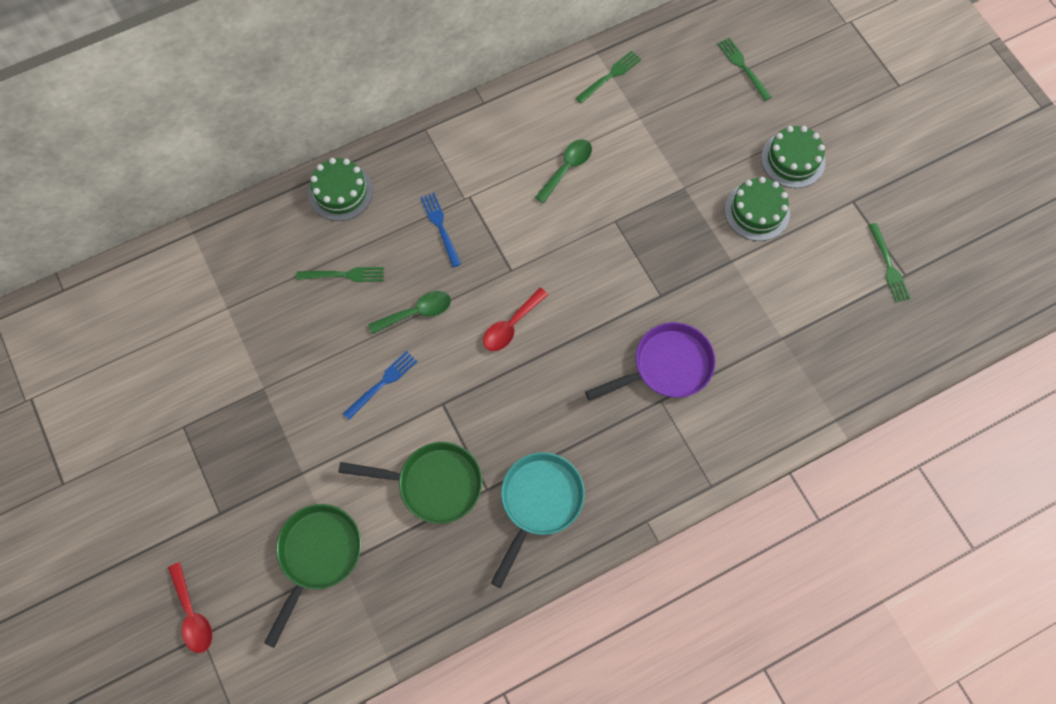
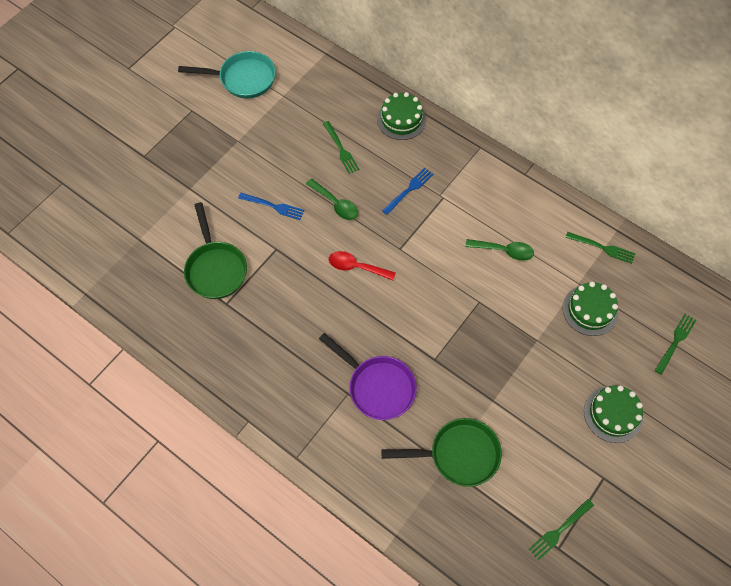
camera: 65 degrees right, 5 degrees down
(192, 614) = (73, 172): red spoon -> none
(317, 556) = (137, 222): green pan -> green pan (458, 455)
(539, 503) = (230, 341): turquoise pan -> turquoise pan (243, 79)
(757, 211) = (548, 403): green cake -> green cake (590, 310)

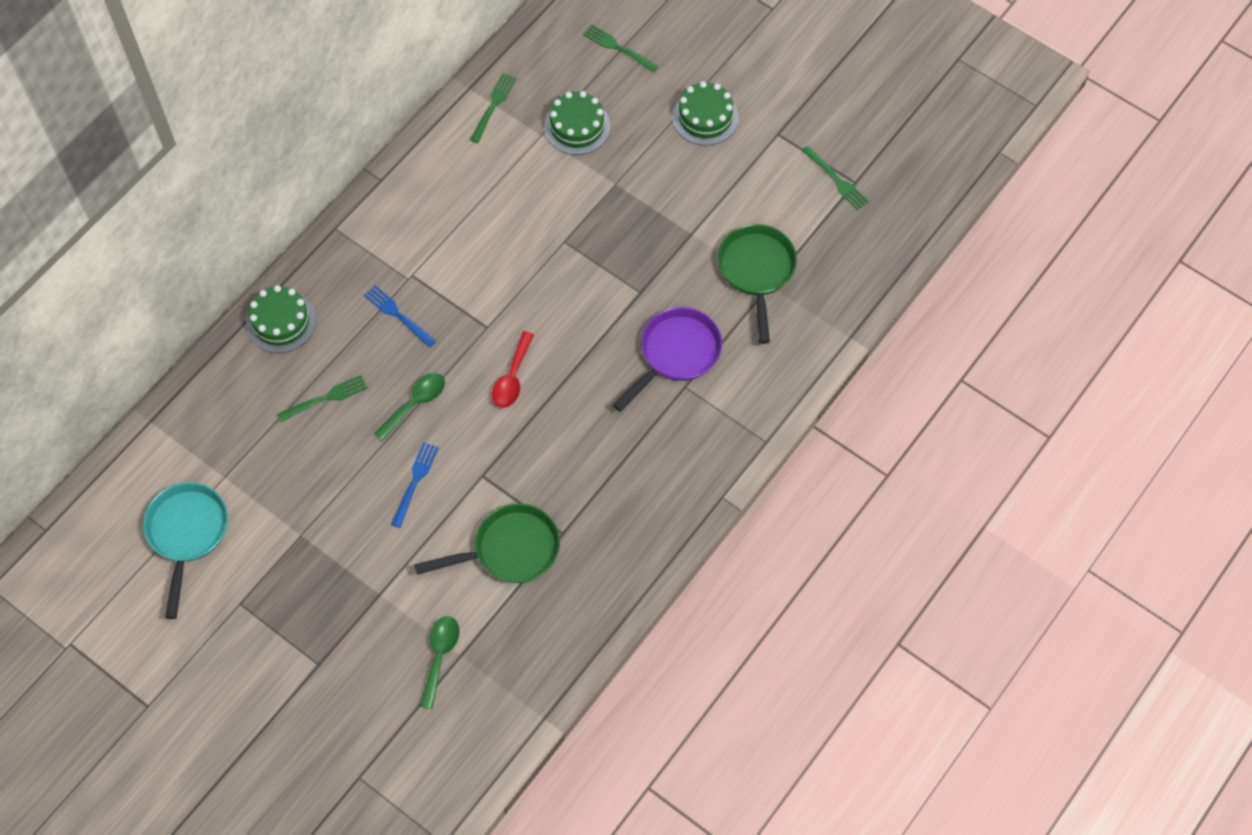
camera: 90 degrees left, 0 degrees up
(504, 251) = (494, 210): green spoon -> green spoon (440, 656)

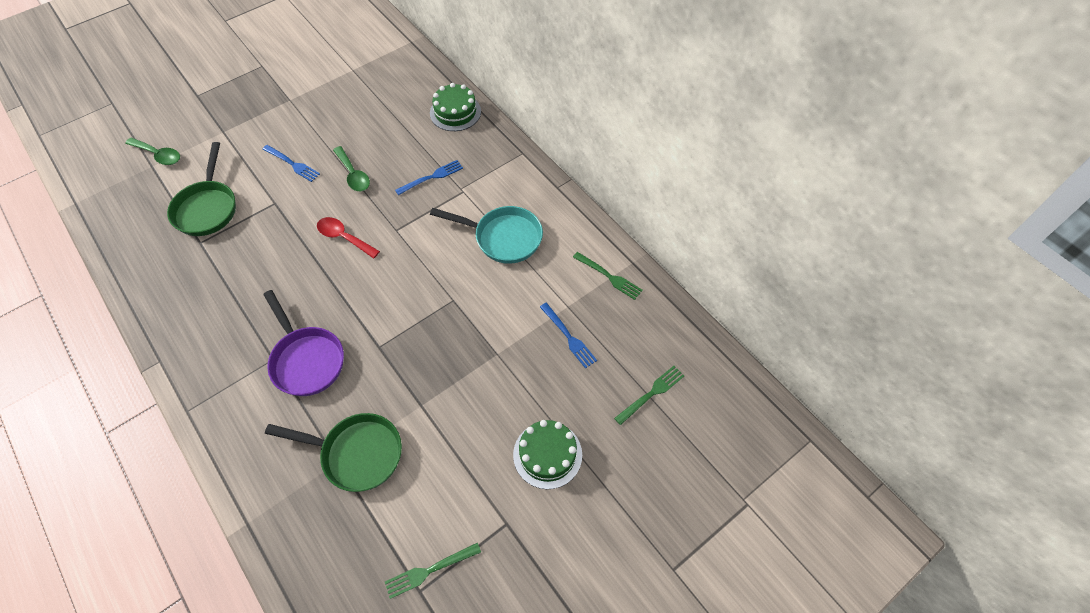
camera: 105 degrees right, 5 degrees down
(187, 534) = (323, 49): turquoise pan -> turquoise pan (503, 238)
(325, 398) = (383, 126): green fork -> none
(577, 126) = (568, 337): green cake -> blue fork

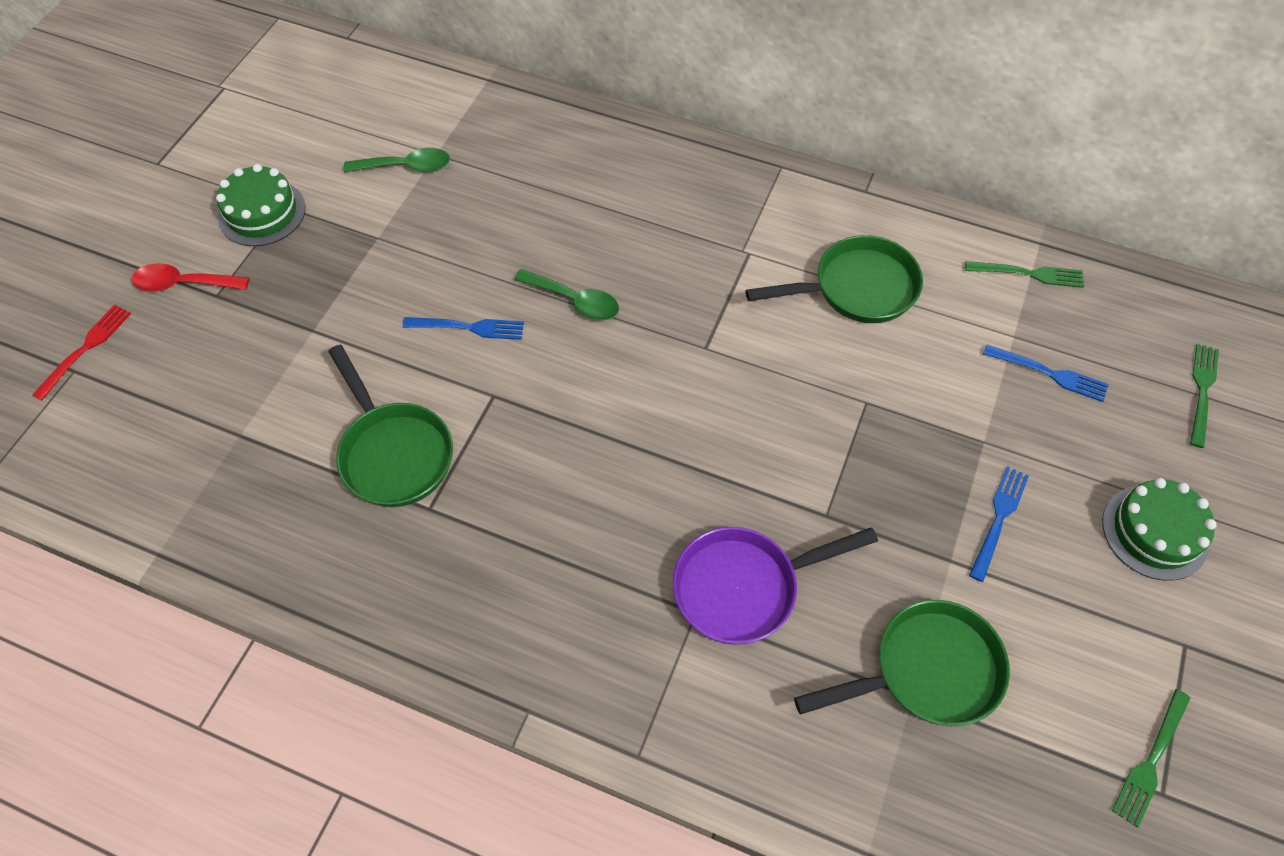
camera: 30 degrees left, 0 degrees up
(124, 95) = (85, 349): none -> red fork
(158, 155) = (235, 413): green spoon -> green spoon (406, 167)
(306, 360) = (744, 587): purple pan -> purple pan turned 135 degrees clockwise
(344, 237) = (642, 393): red spoon -> red spoon (184, 284)
(431, 177) = (689, 253): blue fork -> blue fork (998, 519)
(455, 112) = (641, 151): green cake -> green cake (262, 213)
(503, 238) = (857, 289): turquoise pan -> green pan

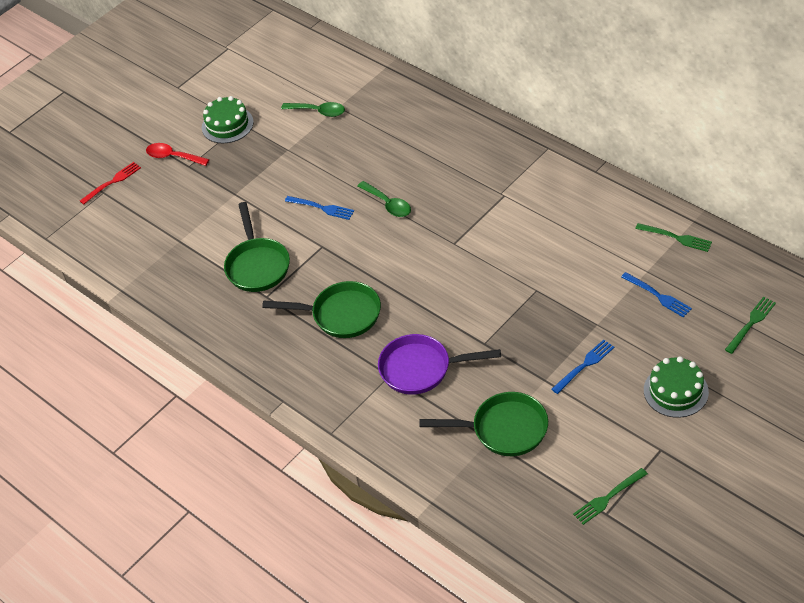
camera: 25 degrees right, 10 degrees down
(857, 289) = (561, 227): green pan -> green pan (341, 315)

